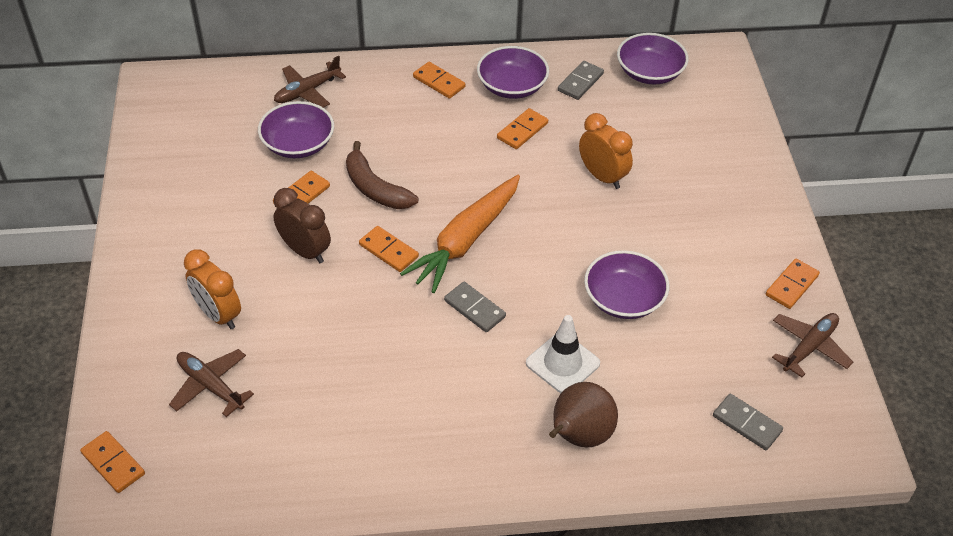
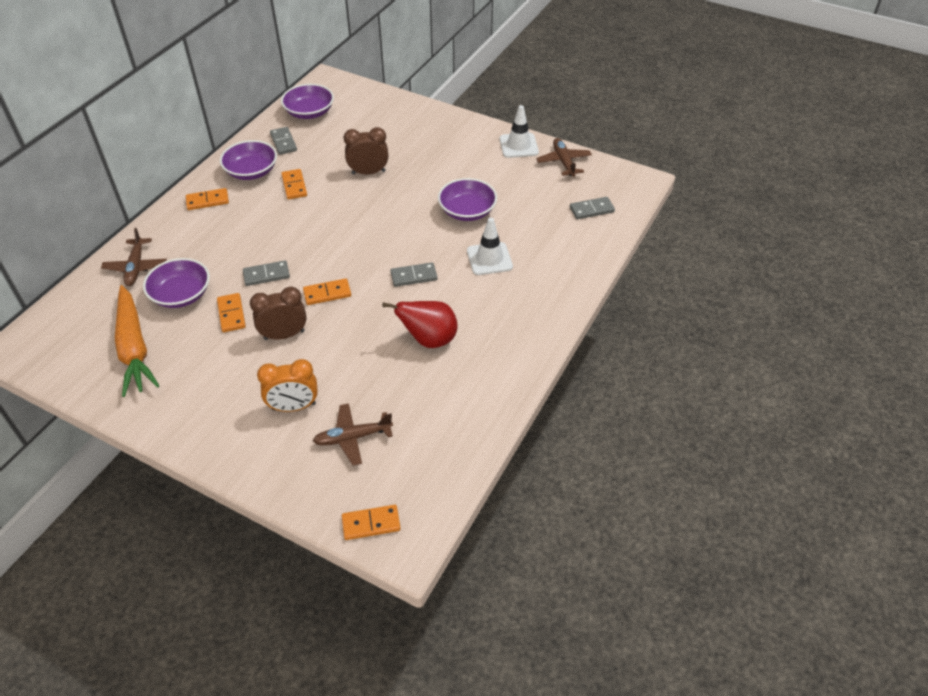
camera: 55 degrees left, 0 degrees up
(375, 188) = (266, 275): brown banana -> grey domino
(391, 375) = (429, 339): none -> red pear
(465, 241) = (356, 254): orange carrot -> orange carrot (134, 348)
(579, 436) = (545, 278): brown pear -> none
(602, 176) = (368, 172): orange clock -> brown clock
(792, 285) = (518, 146): orange domino -> white traffic cone

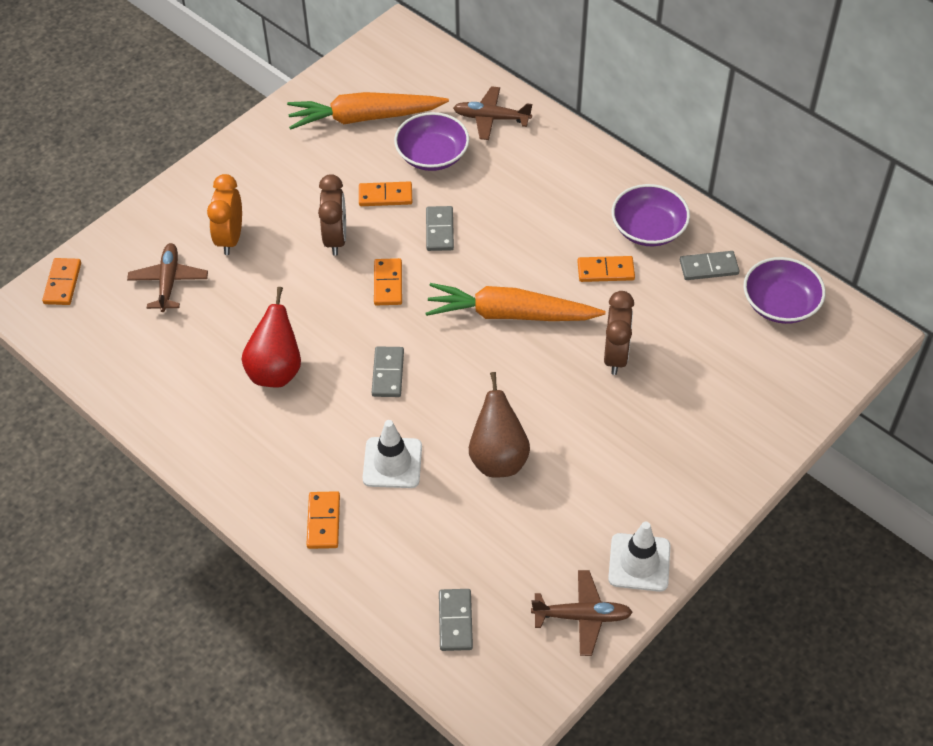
camera: 105 degrees right, 5 degrees up
(207, 201) = (596, 183): orange domino -> orange domino (323, 521)
(343, 224) = (510, 314): none -> orange carrot
(467, 211) = (498, 458): purple bowl -> brown pear

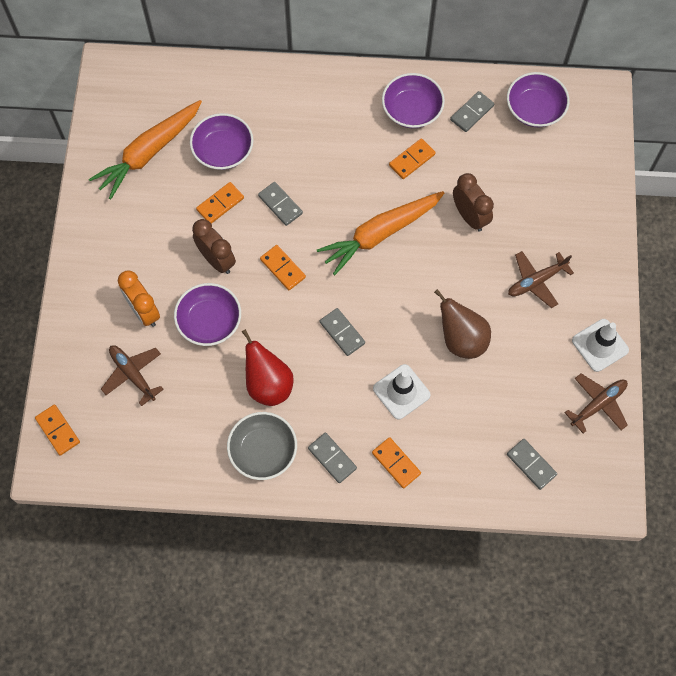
camera: 40 degrees left, 15 degrees up
(214, 422) = (263, 451): none -> grey bowl
(269, 474) = (332, 458): none -> grey domino
(278, 284) = (209, 321): none -> purple bowl
(491, 118) = (237, 94): brown plane -> brown plane (536, 281)

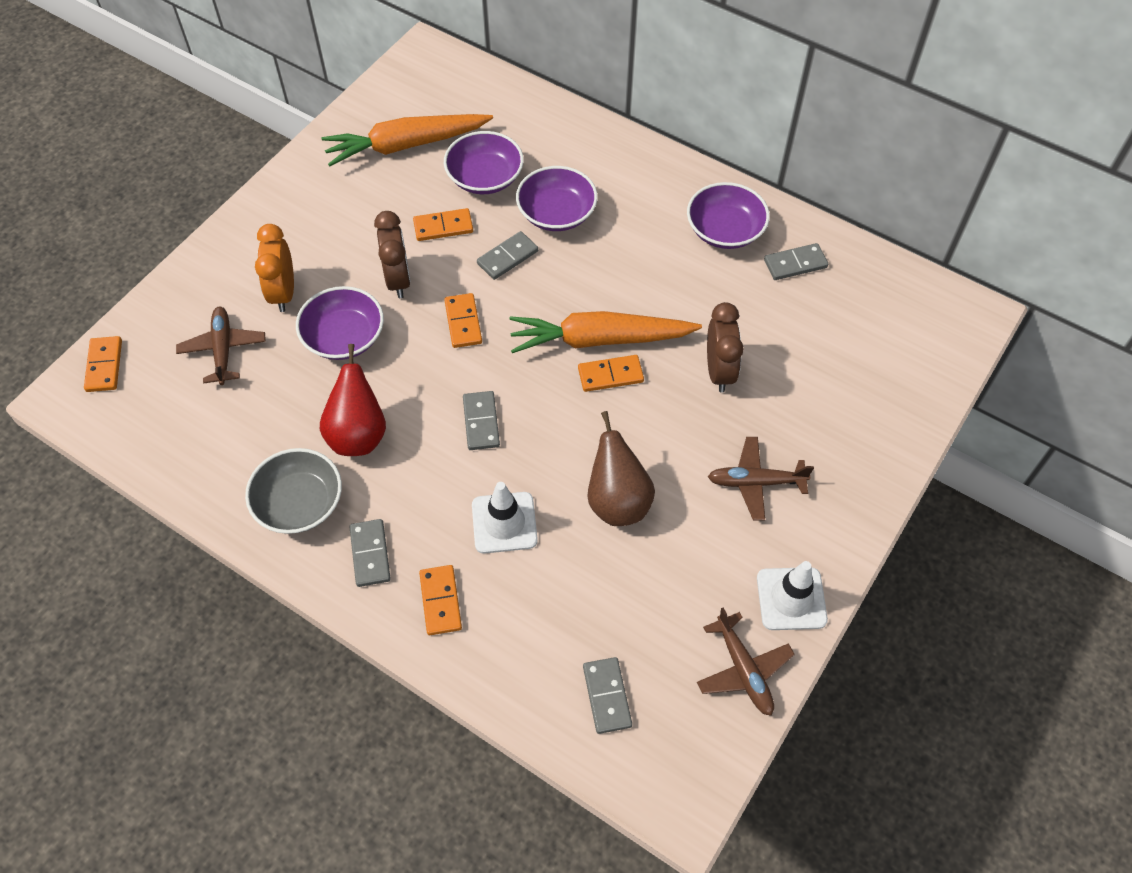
camera: 30 degrees right, 10 degrees down
(280, 205) = (507, 257): grey domino -> grey domino turned 60 degrees clockwise
(412, 160) = (690, 280): orange domino -> orange domino (610, 375)
(534, 109) = (876, 293): purple bowl -> purple bowl (556, 213)
(598, 404) = (743, 670): brown plane -> brown plane turned 75 degrees clockwise

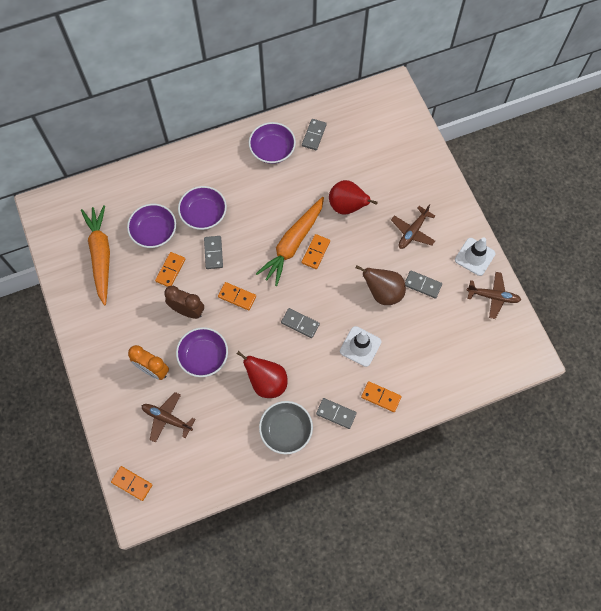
camera: 55 degrees left, 10 degrees up
(406, 145) = (101, 255): orange carrot -> orange carrot turned 150 degrees clockwise
(607, 696) = (470, 357): grey domino -> grey domino (422, 285)
(719, 371) = (347, 206): brown clock -> red pear

